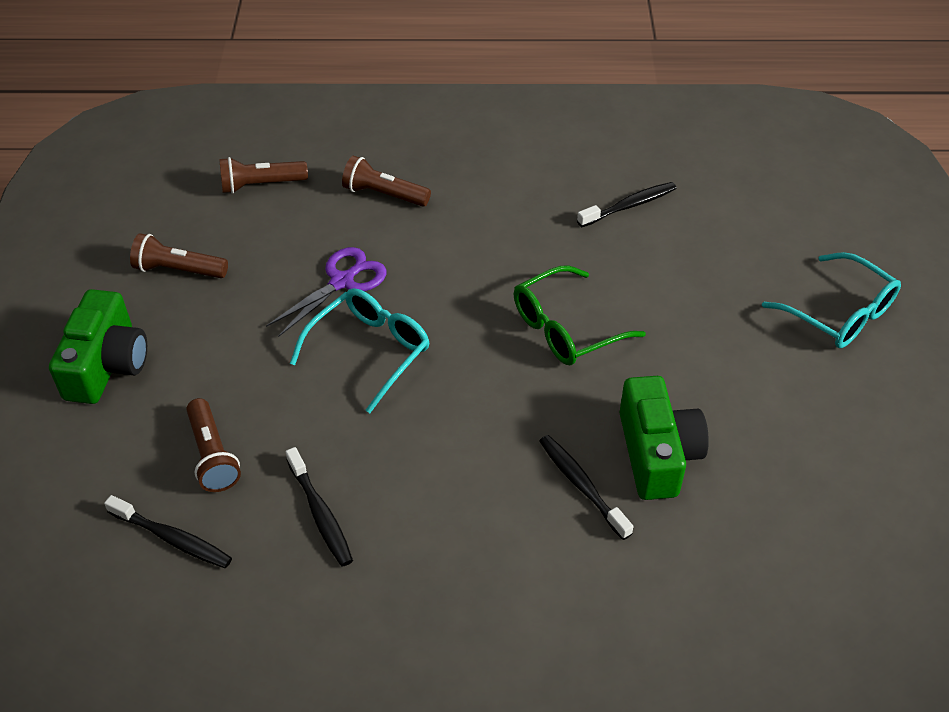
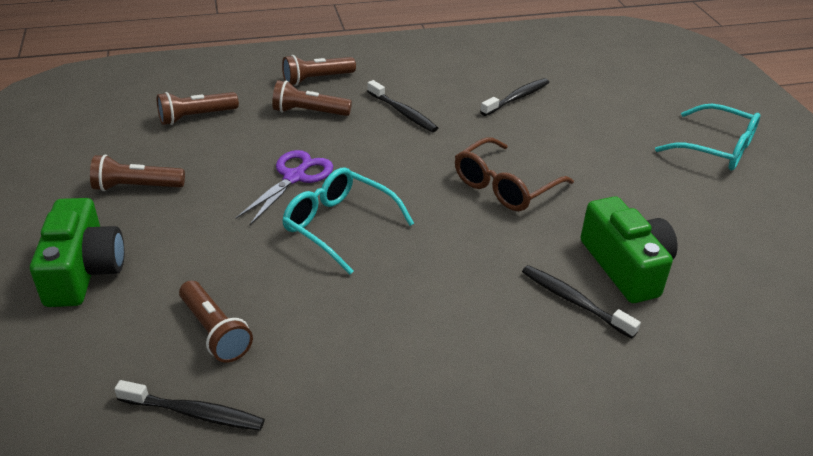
camera: 15 degrees left, 10 degrees down
(320, 514) = (340, 364): black toothbrush -> black toothbrush (403, 113)
(369, 351) = (339, 226): turquoise glasses -> turquoise glasses turned 75 degrees counterclockwise
(407, 148) = (317, 79): none -> brown flashlight
(566, 328) = (505, 186): green glasses -> brown glasses

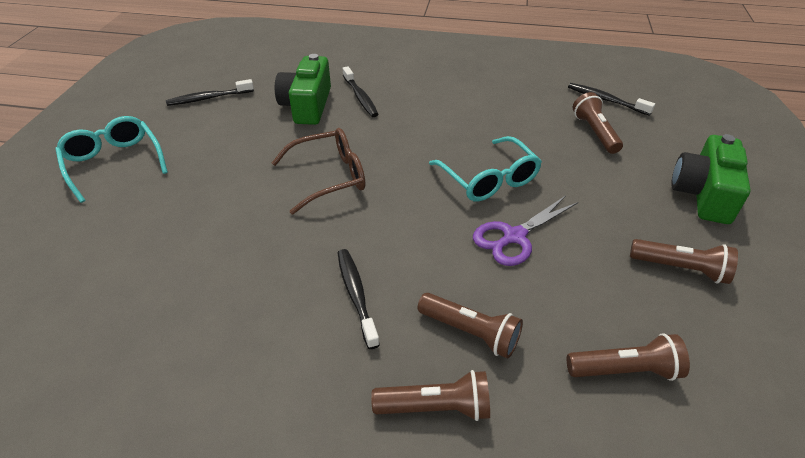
camera: 155 degrees left, 5 degrees up
(517, 98) = (207, 279): black toothbrush -> black toothbrush (208, 98)

